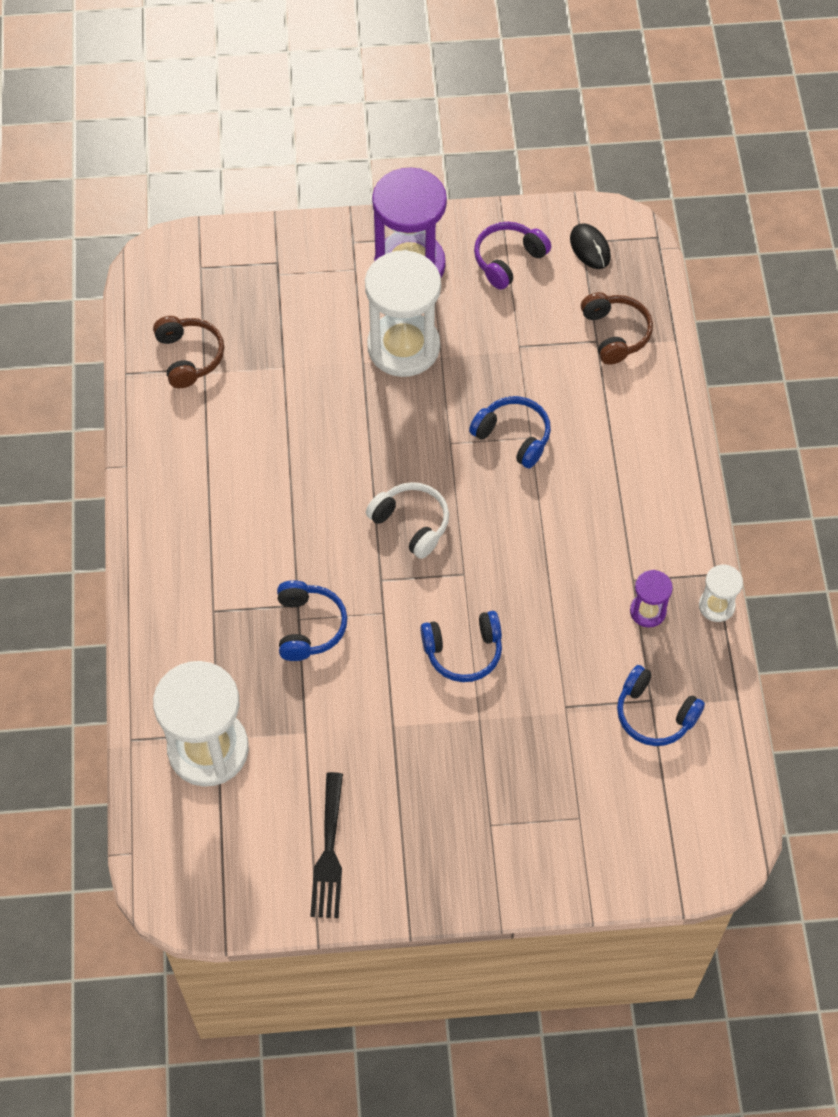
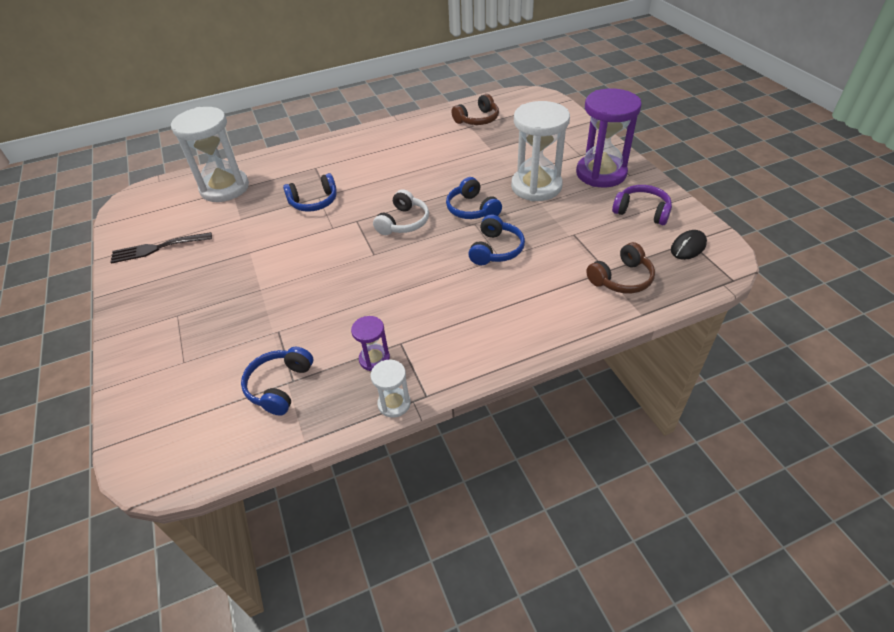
camera: 75 degrees right, 15 degrees down
(463, 651) = (312, 269): blue headphones -> blue headphones (472, 209)

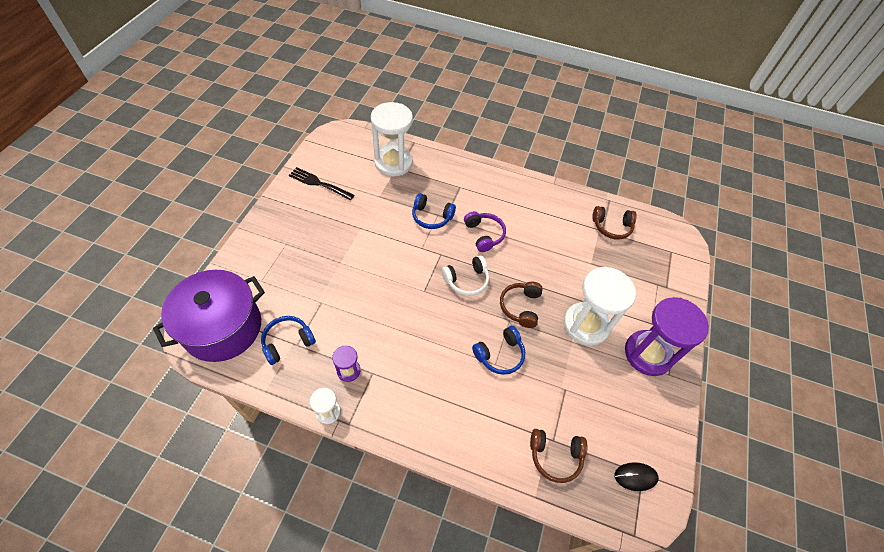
camera: 35 degrees right, 10 degrees up
(183, 431) = (223, 328): none -> purple pot
(472, 209) = (521, 307): blue headphones -> brown headphones
(642, 212) = (638, 415): purple headphones -> purple headphones (484, 235)

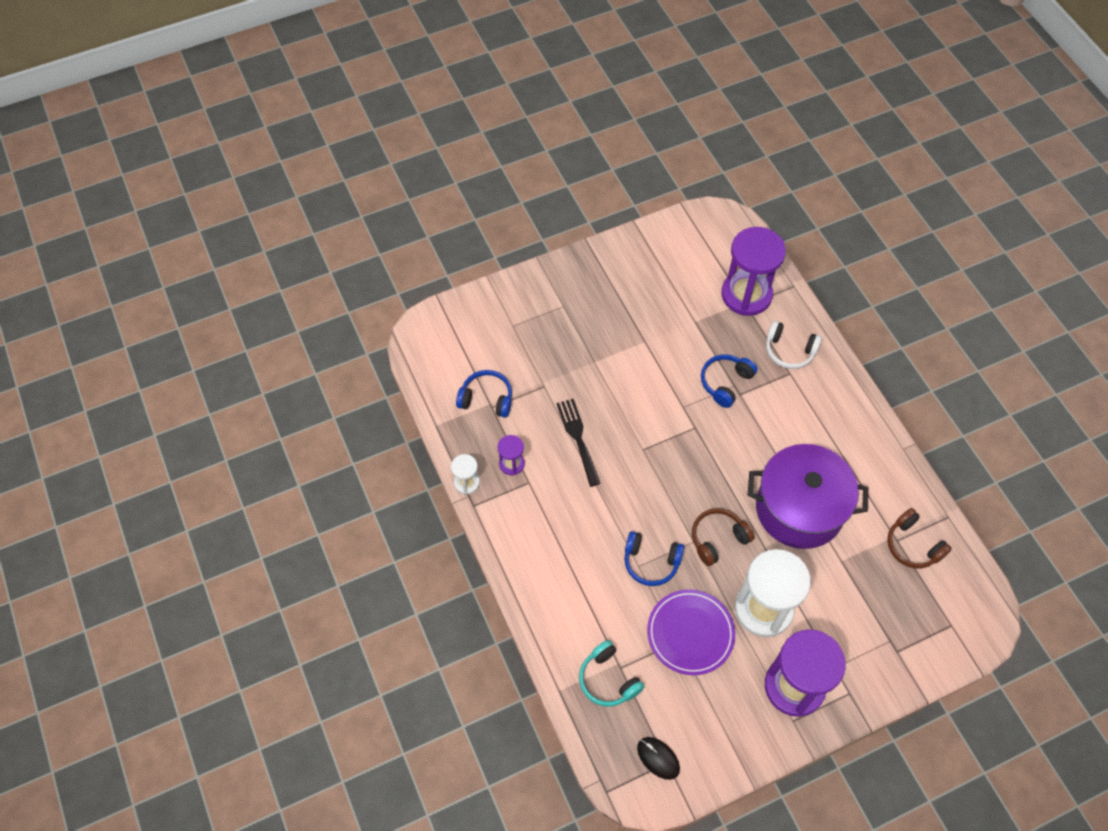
camera: 50 degrees right, 5 degrees up
(223, 328) = (448, 345): purple pot -> purple pot (799, 509)
(318, 183) = (649, 264): black fork -> black fork (578, 438)
(393, 163) = (746, 295): white hourglass -> purple hourglass
(431, 217) = (725, 383): blue headphones -> blue headphones turned 60 degrees clockwise
(466, 280) = (693, 472): white headphones -> white headphones (789, 351)
(484, 235) = (759, 442): purple headphones -> none
(555, 456) = (608, 679): brown headphones -> turquoise headphones
(566, 377) = (690, 633): none -> purple plate

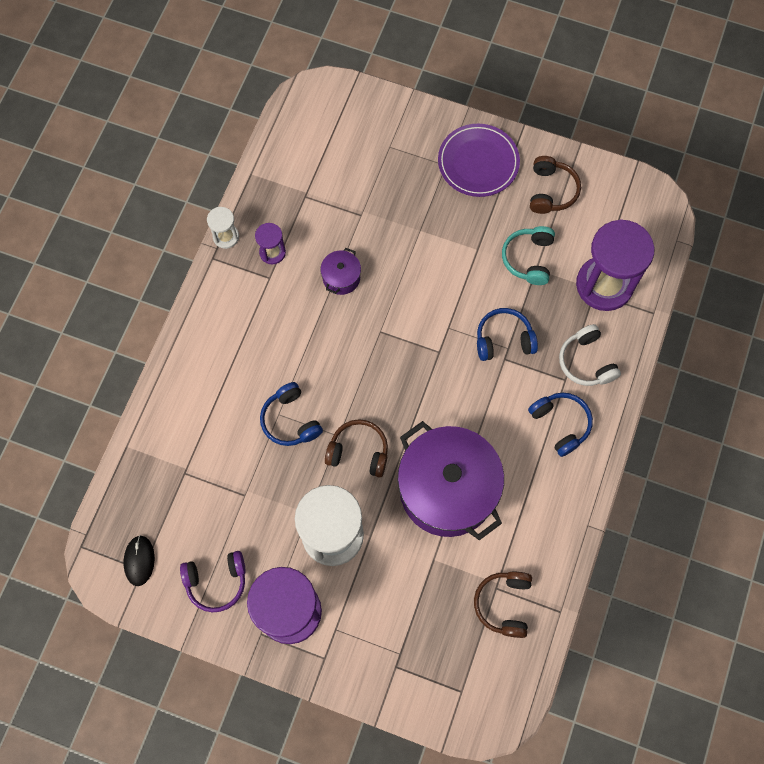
camera: 45 degrees right, 10 degrees up
(486, 399) = (308, 187): blue headphones -> blue headphones (560, 424)
(578, 438) = (341, 278): black fork -> purple pot
(608, 679) = (167, 473): turquoise headphones -> turquoise headphones (528, 259)
(649, 265) = (551, 191): none -> brown headphones
(690, 633) = (260, 499): purple plate -> purple plate (478, 162)
(725, 717) = (216, 581): none -> purple headphones

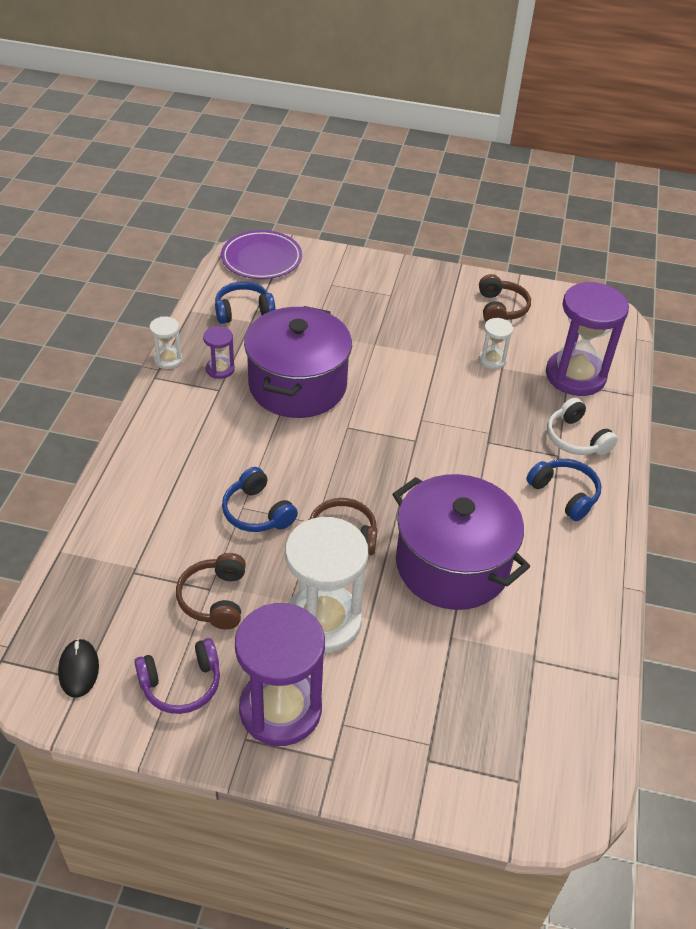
camera: 10 degrees left, 25 degrees down
(341, 278) = (297, 385): purple pot -> purple pot, size x2.39
(478, 162) = (423, 292): purple plate -> purple plate (261, 259)
(503, 340) = (483, 426): blue headphones -> blue headphones (243, 311)
(504, 604) = (548, 676): brown headphones -> brown headphones (215, 599)
(528, 259) = (492, 360): turquoise headphones -> white hourglass

